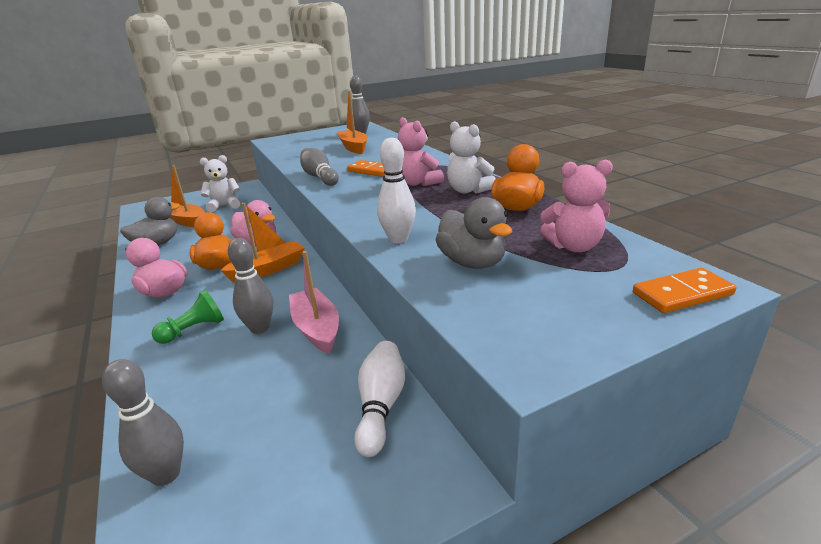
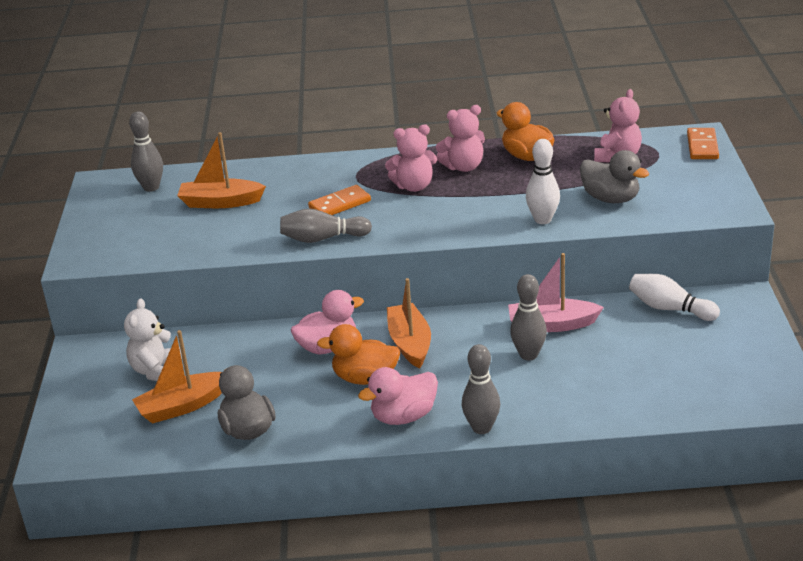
camera: 65 degrees left, 5 degrees up
(166, 474) = (687, 401): grey bowling pin -> grey bowling pin (481, 428)
(194, 330) = (503, 393): green pawn -> none
(468, 190) = (463, 167): white teddy bear -> pink teddy bear
(472, 263) = (610, 198): grey duck -> grey duck turned 45 degrees clockwise

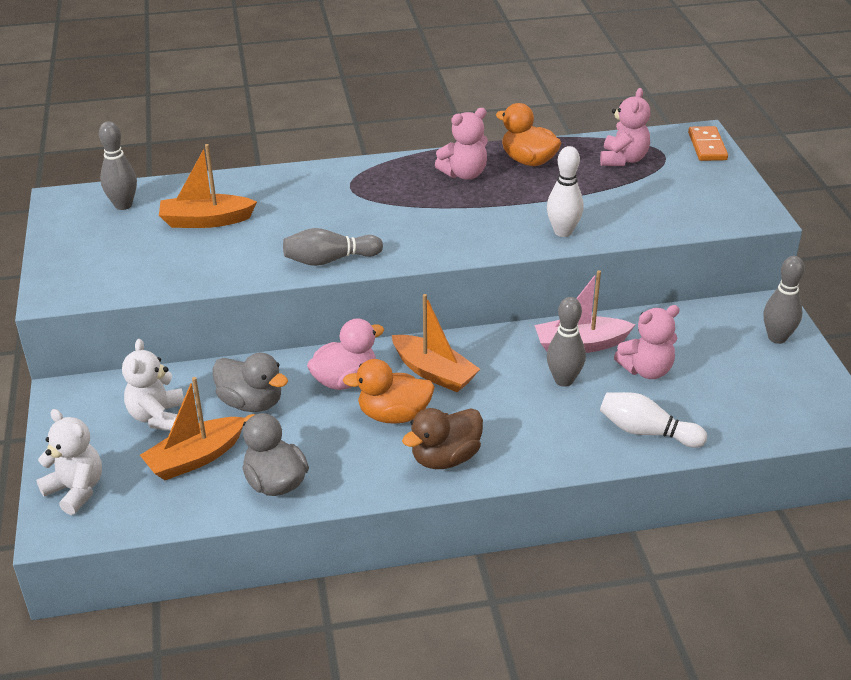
camera: 10 degrees left, 5 degrees up
(75, 427) = (76, 490): none -> white teddy bear
(339, 204) = (339, 220): orange domino -> none
(403, 416) = (445, 458): pink duck -> brown duck
(410, 343) = (434, 372): orange boat -> orange boat turned 150 degrees clockwise
(414, 186) = (416, 197): pink teddy bear -> pink teddy bear (646, 370)
(481, 428) = (533, 467): grey bowling pin -> grey bowling pin (777, 338)
(610, 198) = (628, 206): grey duck -> grey duck (251, 403)
(670, 309) = (698, 322): white bowling pin -> white bowling pin (647, 432)

